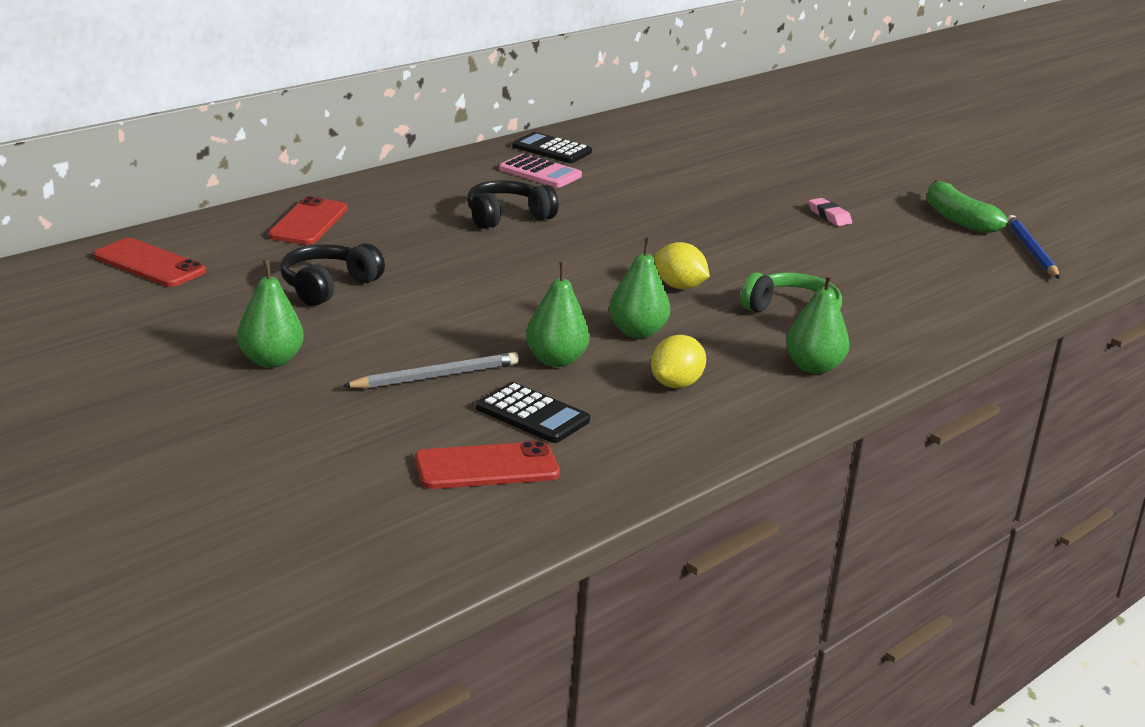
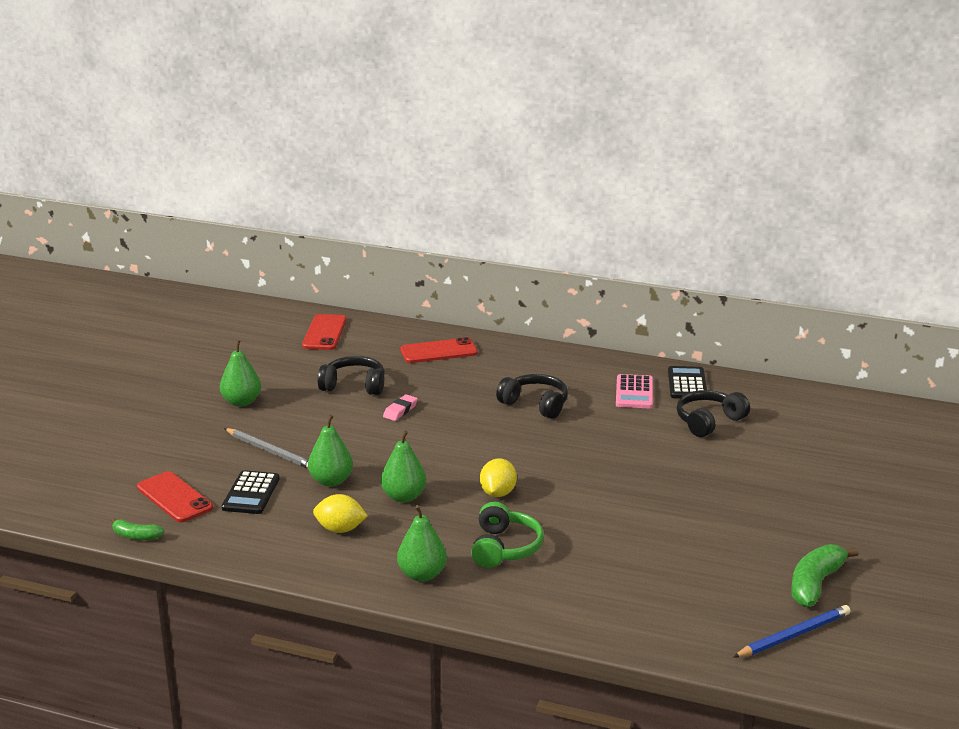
camera: 65 degrees right, 0 degrees up
(564, 518) = (136, 536): none -> green banana
(638, 165) = (709, 421): none -> black headphones
(829, 216) = (725, 522): pink eraser -> pink eraser (400, 411)

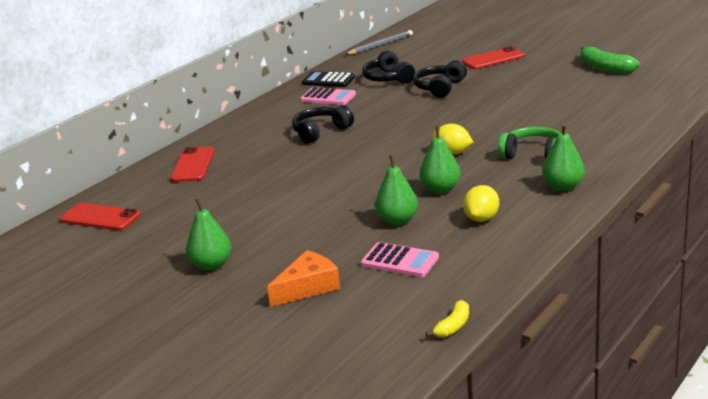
camera: 70 degrees left, 0 degrees up
(136, 536) = (453, 326): green banana -> yellow banana
(174, 497) = (387, 304): red phone -> red phone (493, 59)
(203, 454) = (308, 287): none -> orange cheese
(251, 493) = (400, 261): black calculator -> pink calculator
(270, 451) = (325, 250): grey pencil -> grey pencil (380, 45)
(354, 386) = (226, 205): black headphones -> black headphones (440, 88)
(400, 411) = (290, 186): pink eraser -> none
(793, 635) = (659, 78): blue pencil -> none

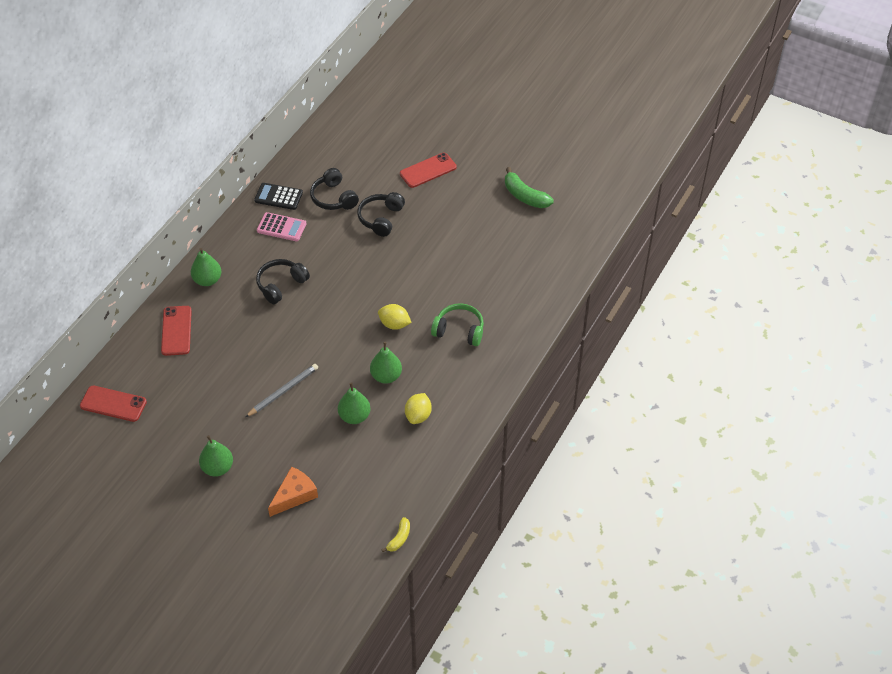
camera: 10 degrees left, 25 degrees up
(380, 45) = (322, 134): grey pencil -> grey pencil (283, 391)
(400, 261) = (359, 466): pink calculator -> none
(563, 187) = (480, 376): green pear -> green pear (207, 280)

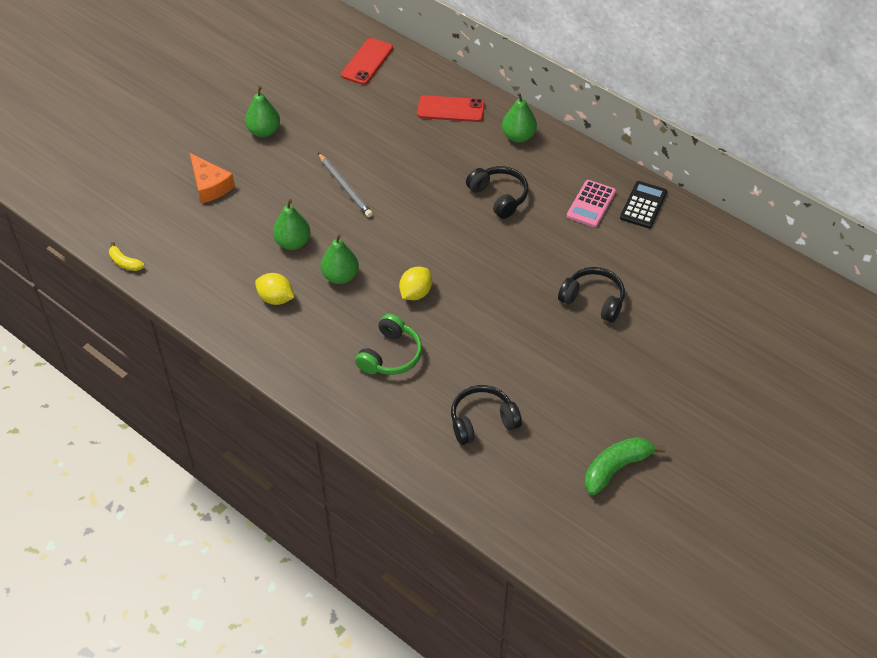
camera: 100 degrees right, 0 degrees up
(333, 198) = (636, 257): black headphones -> black headphones (482, 421)
(428, 170) = (677, 361): red phone -> none

